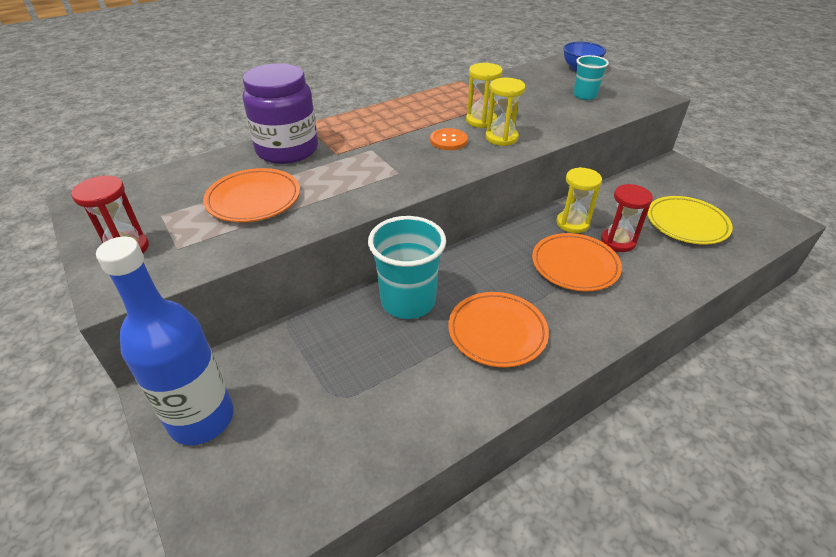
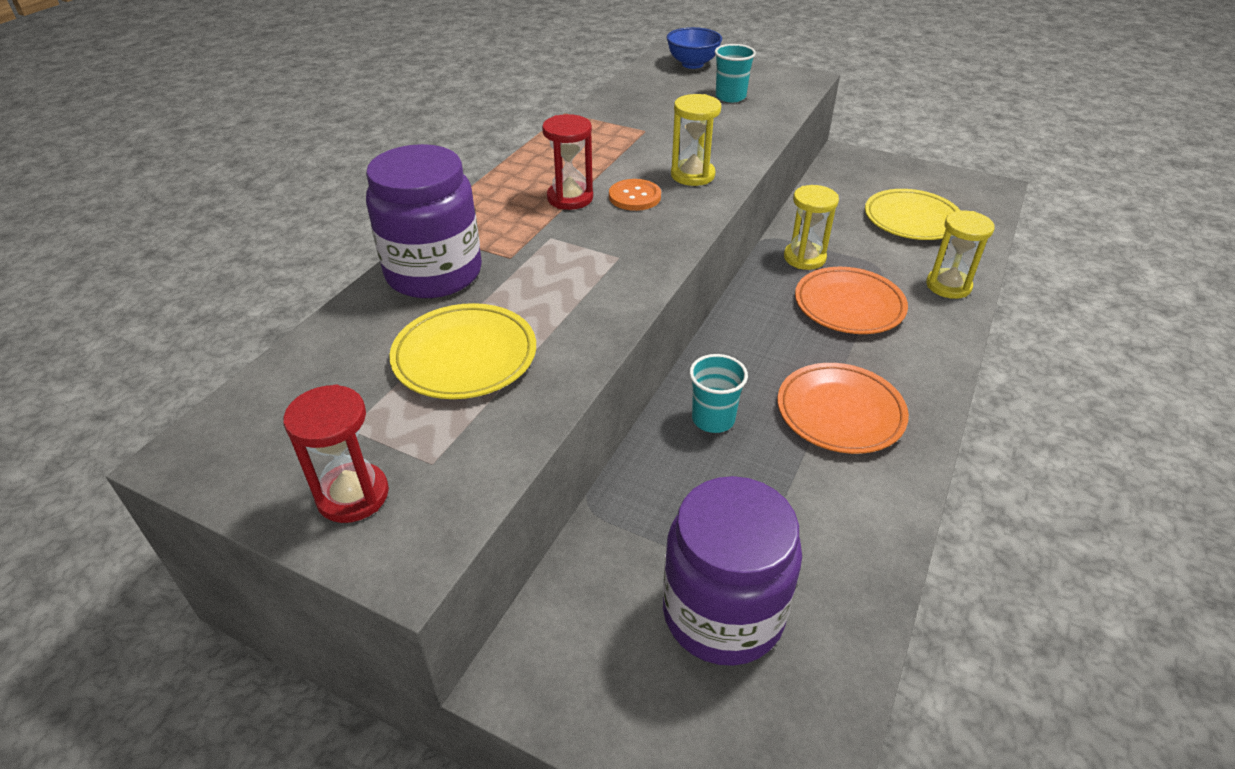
camera: 30 degrees left, 0 degrees up
(202, 419) = (604, 680): blue bottle -> none
(253, 199) = (465, 356): orange plate -> yellow plate
(300, 417) = (723, 613): none -> purple jar
(408, 301) = (713, 419): turquoise cup -> turquoise cup, size x0.57
(481, 121) = (646, 160): yellow hourglass -> yellow hourglass (948, 286)
(618, 241) = (866, 262): red hourglass -> red hourglass (570, 198)

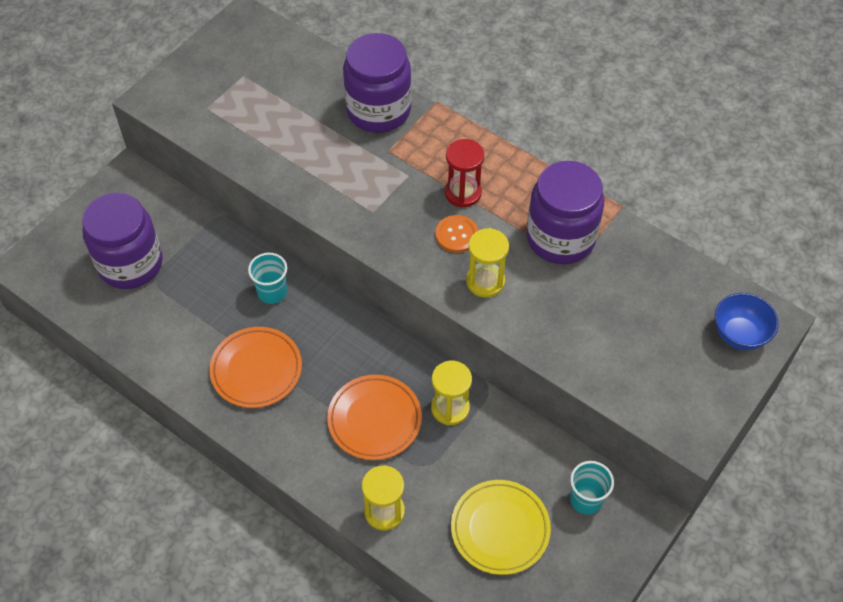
camera: 100 degrees right, 15 degrees up
(353, 495) = (196, 79): red hourglass -> none
(465, 356) = (287, 123): yellow plate -> none
(617, 140) = (560, 238): none -> purple jar
(730, 97) = (647, 350): turquoise cup -> turquoise cup (586, 500)

